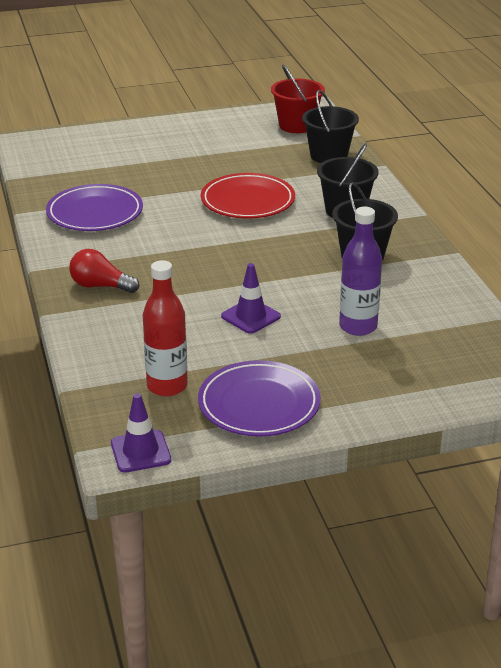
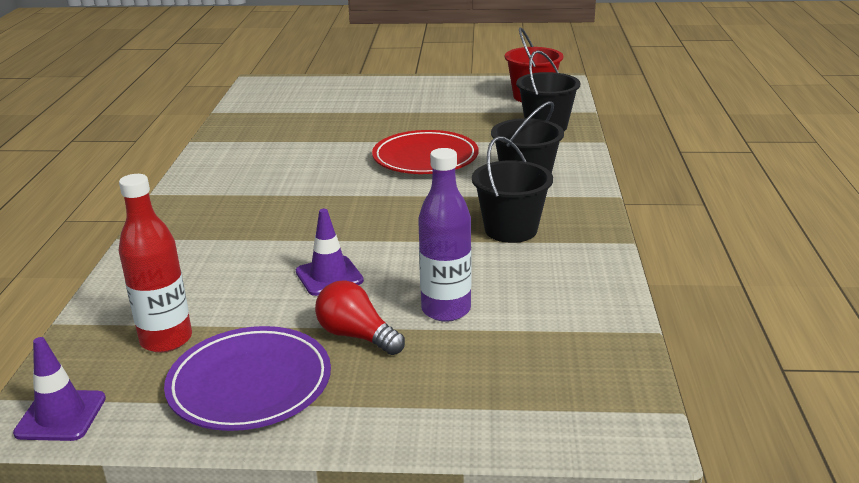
camera: 20 degrees right, 5 degrees down
(95, 213) = (262, 150): purple plate -> none
(100, 286) = (201, 219): red light bulb -> red light bulb (357, 336)

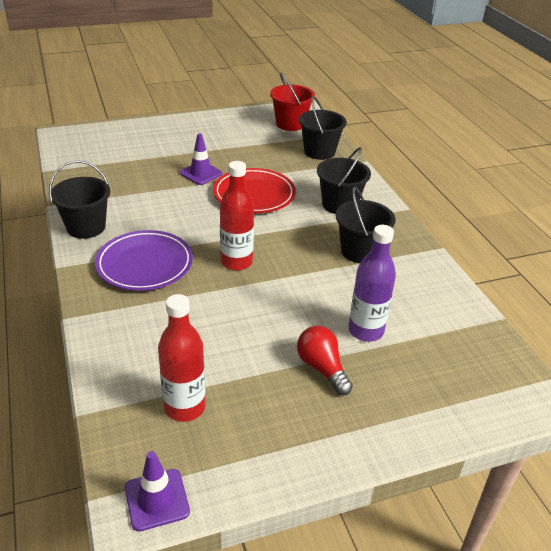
camera: 25 degrees left, 10 degrees up
(211, 164) = (86, 227): none -> black bucket
(250, 384) = (278, 430): purple plate -> purple plate (145, 264)
(329, 276) = (264, 319): purple traffic cone -> purple traffic cone (201, 173)
(346, 218) = (236, 262): none -> red bottle
(357, 336) = (322, 368): red light bulb -> red light bulb turned 45 degrees clockwise

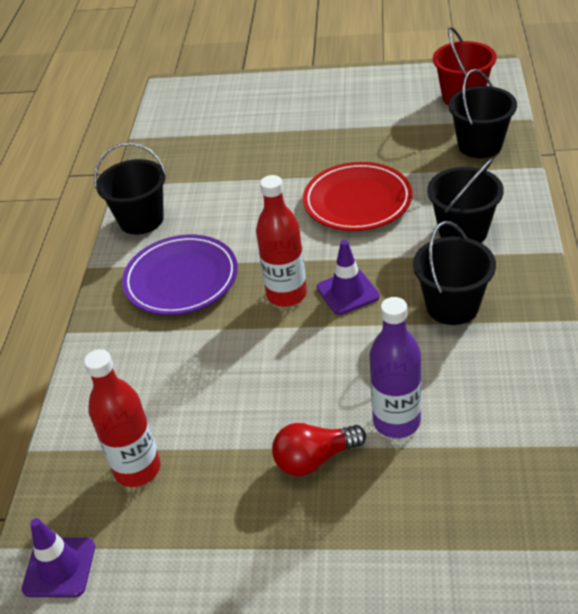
camera: 30 degrees right, 5 degrees up
(201, 173) = (306, 162): purple traffic cone -> purple traffic cone (347, 292)
(322, 368) = (315, 459): red light bulb -> red light bulb turned 105 degrees counterclockwise

